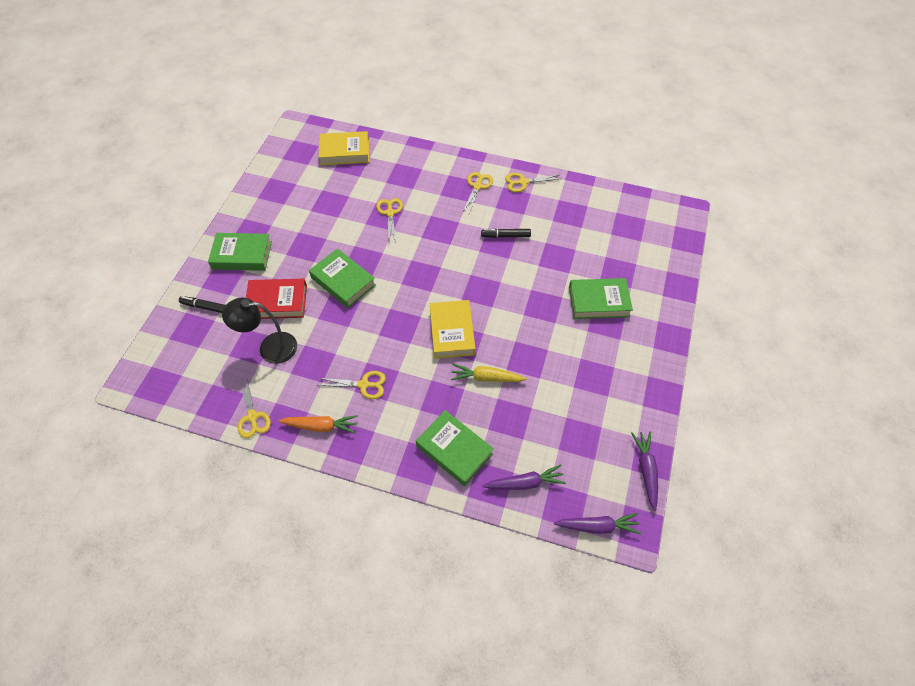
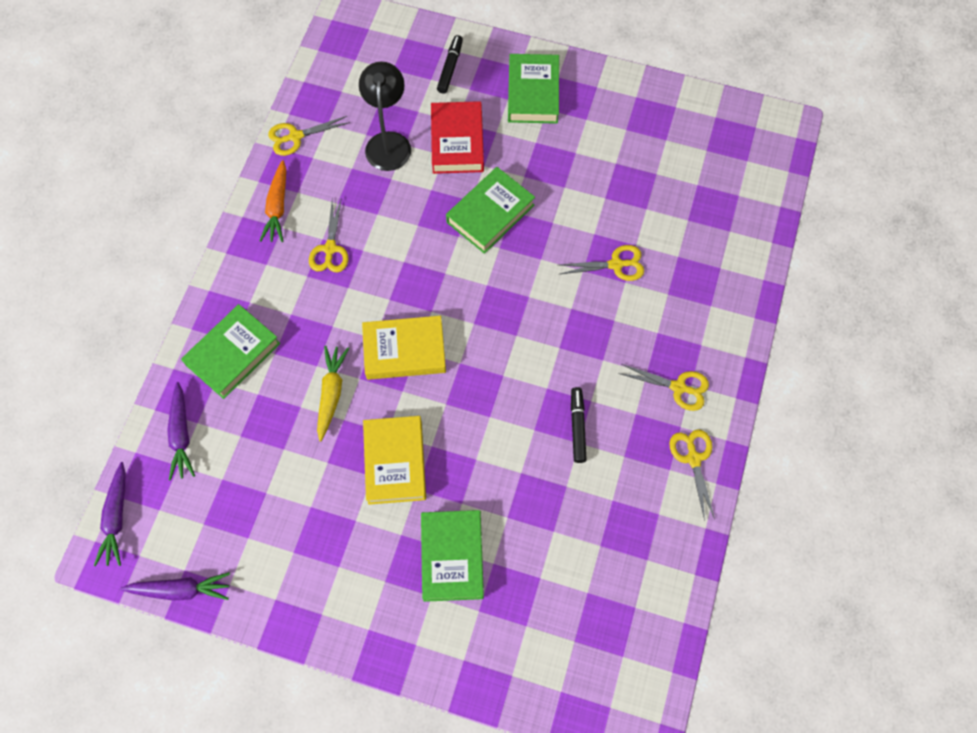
camera: 90 degrees right, 10 degrees up
(345, 152) = (737, 196): yellow book -> yellow book (395, 462)

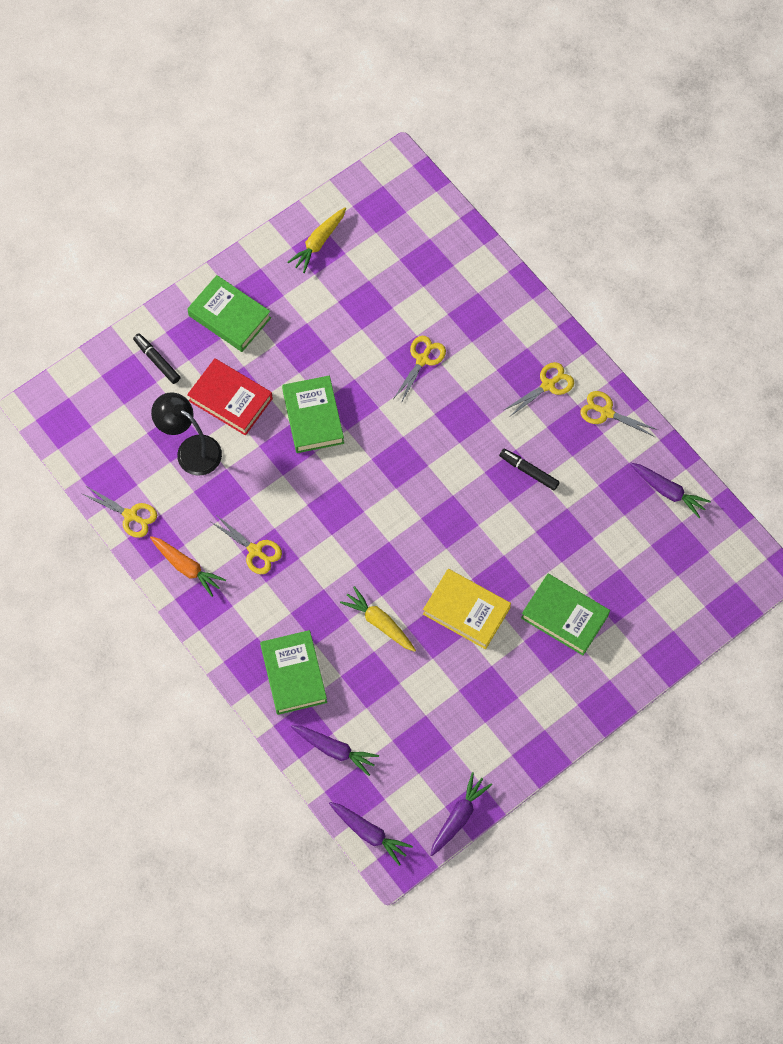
camera: 55 degrees left, 0 degrees up
(295, 136) = (130, 515): yellow scissors -> yellow scissors turned 75 degrees counterclockwise
(404, 350) = (382, 550): yellow book -> none
(657, 572) = (668, 491): none -> purple carrot
(658, 114) = (318, 242): none -> yellow carrot

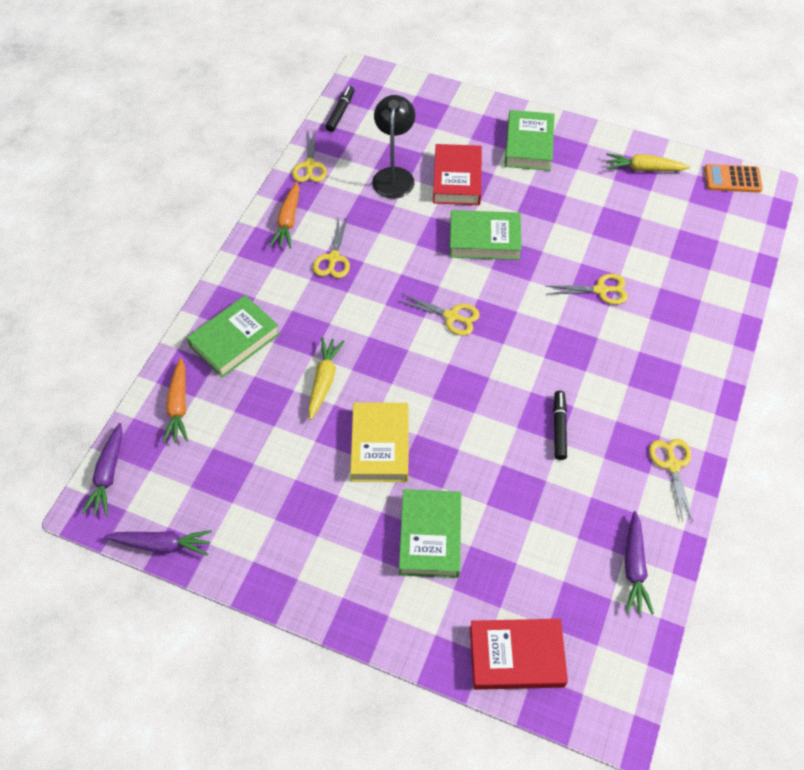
camera: 60 degrees right, 10 degrees down
(157, 361) = (454, 120): black marker -> black marker (340, 112)
(313, 417) = (484, 240): green book -> green book turned 45 degrees clockwise
(335, 750) = (178, 406): purple carrot -> orange carrot
(375, 182) = (732, 179): none -> orange calculator
(548, 385) = (658, 400): yellow scissors -> yellow scissors (451, 316)
(687, 609) = (516, 656): none -> red book

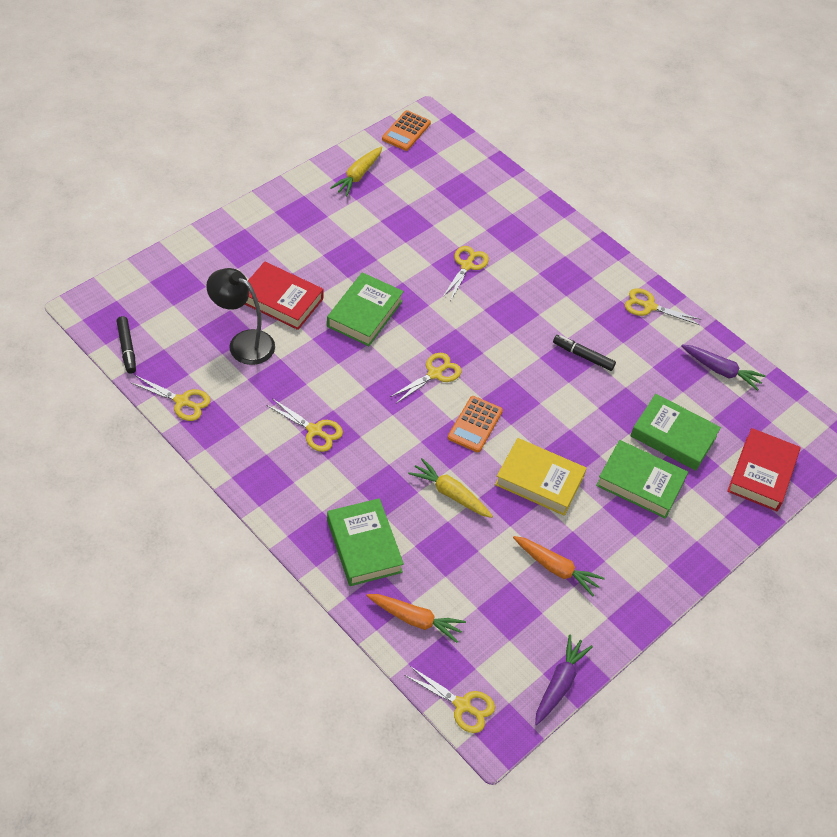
camera: 70 degrees left, 5 degrees down
(108, 474) = (462, 705): purple carrot -> yellow scissors
(288, 221) = (243, 447): orange carrot -> orange carrot (556, 568)
(340, 112) = (127, 348): black marker -> black marker turned 150 degrees counterclockwise
(413, 369) = (475, 424): none -> orange calculator
(529, 145) = (276, 233): green book -> green book (673, 436)

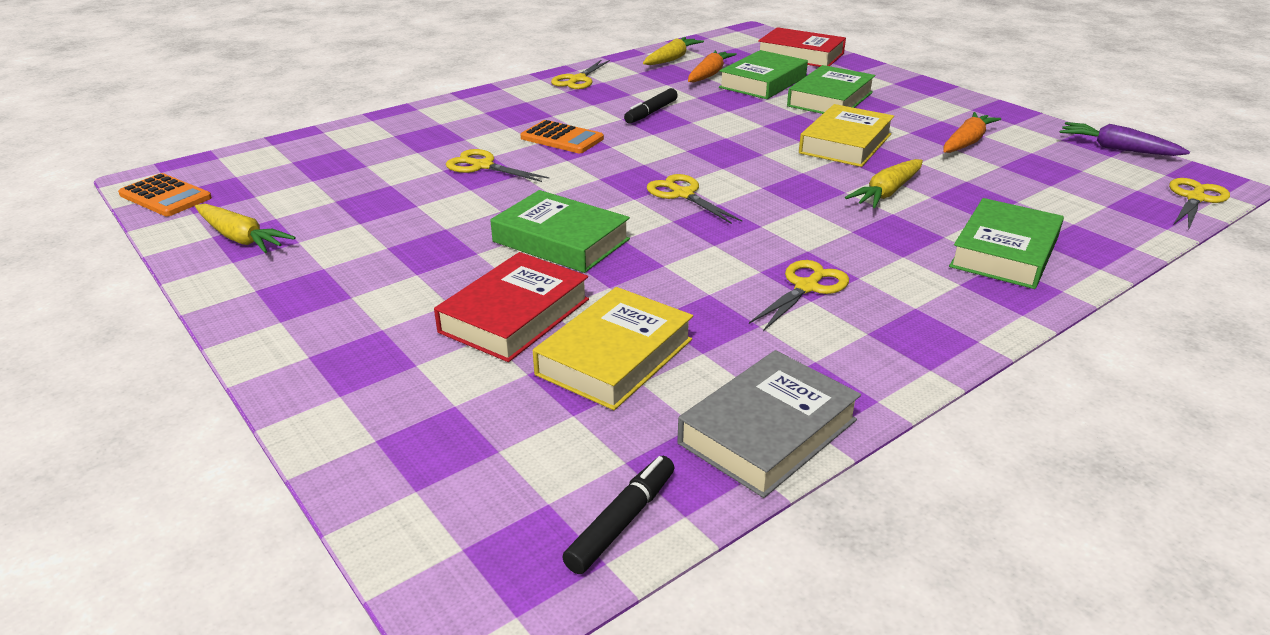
camera: 80 degrees left, 20 degrees down
(127, 348) = (621, 521): black marker -> black marker turned 45 degrees counterclockwise
(182, 401) = (768, 431): yellow scissors -> grey book
(243, 343) = (615, 357): black lamp -> yellow book
(364, 546) = (1004, 252): green book -> green book turned 45 degrees counterclockwise
(415, 619) = (1098, 221): orange carrot -> orange carrot (709, 74)
(475, 424) = (768, 173): orange calculator -> orange calculator (562, 138)
(721, 371) = (671, 59): purple carrot -> yellow carrot

